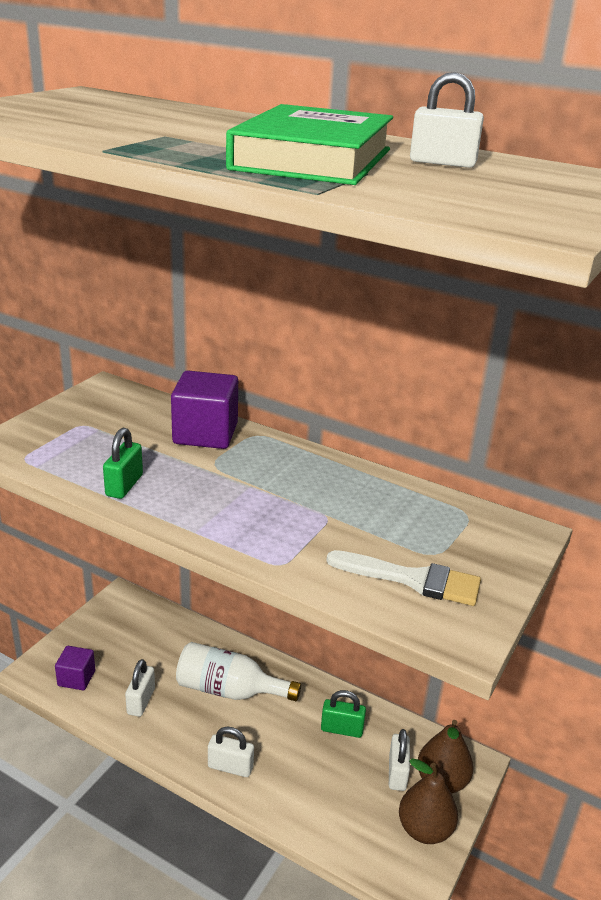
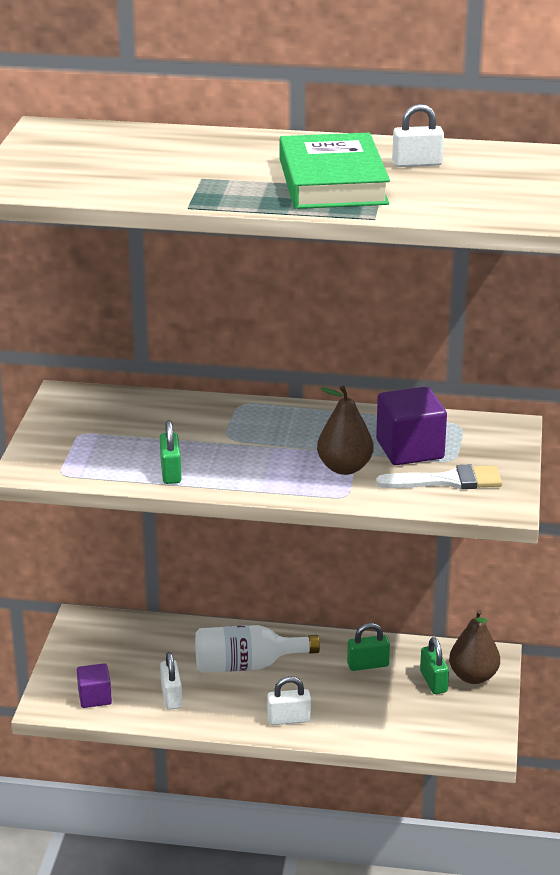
camera: 20 degrees left, 0 degrees up
(205, 434) = (198, 414): purple cube -> purple cube (410, 449)
(397, 773) = (433, 682): white padlock -> green padlock
(425, 829) = (477, 712): brown pear -> brown pear (344, 468)

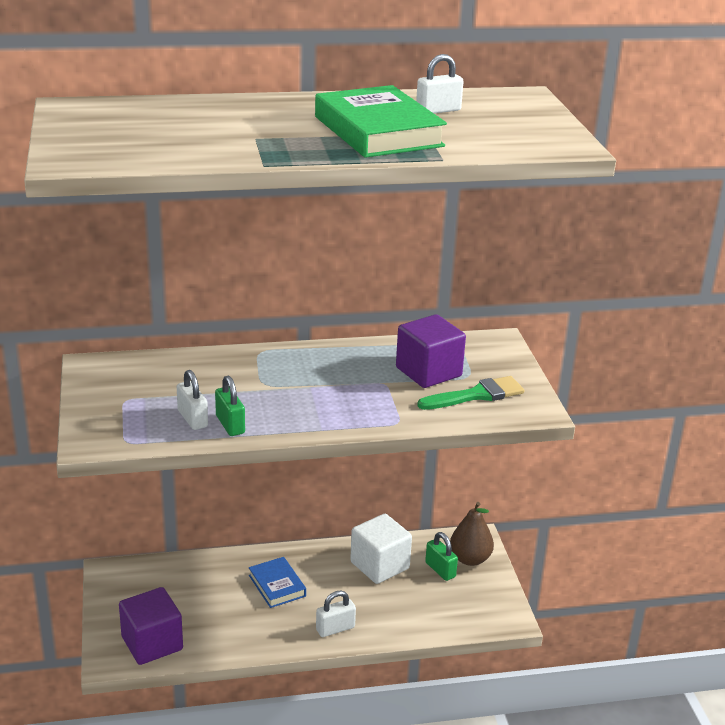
camera: 20 degrees left, 0 degrees up
(95, 697) = (152, 643): purple cube -> purple cube, size x1.69
(171, 697) = (222, 628): white padlock -> white padlock (192, 419)
(247, 665) = (277, 586): white bottle -> blue book
(344, 468) = (383, 397): brown pear -> none
(368, 665) = (379, 565): green padlock -> white cube
(447, 481) = (476, 395): white brush -> green brush

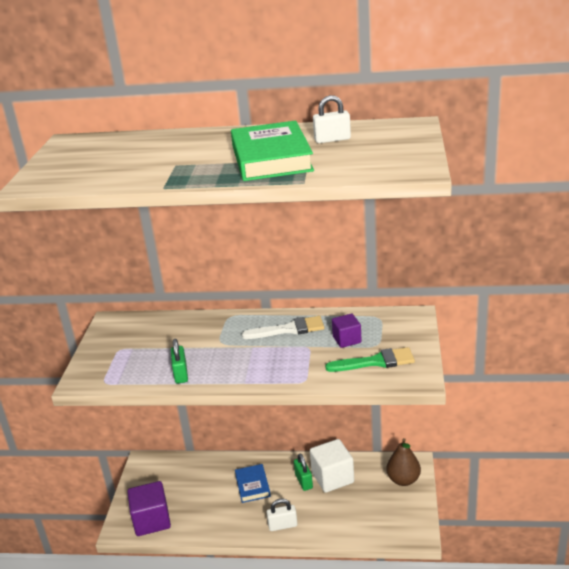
camera: 20 degrees right, 0 degrees up
(192, 419) = (157, 367): white padlock -> none
(348, 364) = (289, 329): none -> white brush
(428, 372) = (347, 340): purple cube -> purple cube, size x0.59
(440, 570) = (377, 486): green padlock -> green padlock (303, 481)

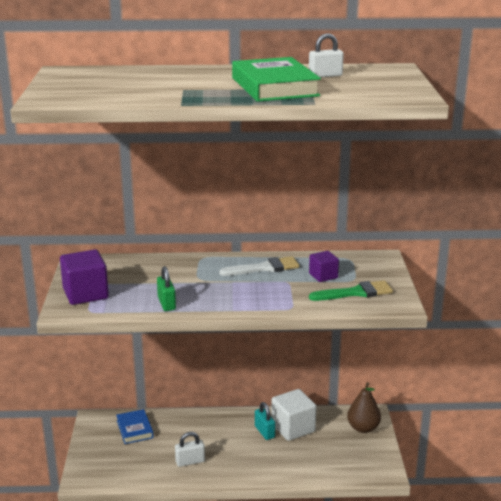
camera: 10 degrees left, 5 degrees down
(152, 520) = (114, 470): purple cube -> purple cube (85, 294)
(252, 486) = (213, 437): blue book -> blue book (134, 429)
(282, 525) = (250, 470): white padlock -> white padlock (190, 461)
(303, 481) = (264, 432): green padlock -> turquoise padlock

